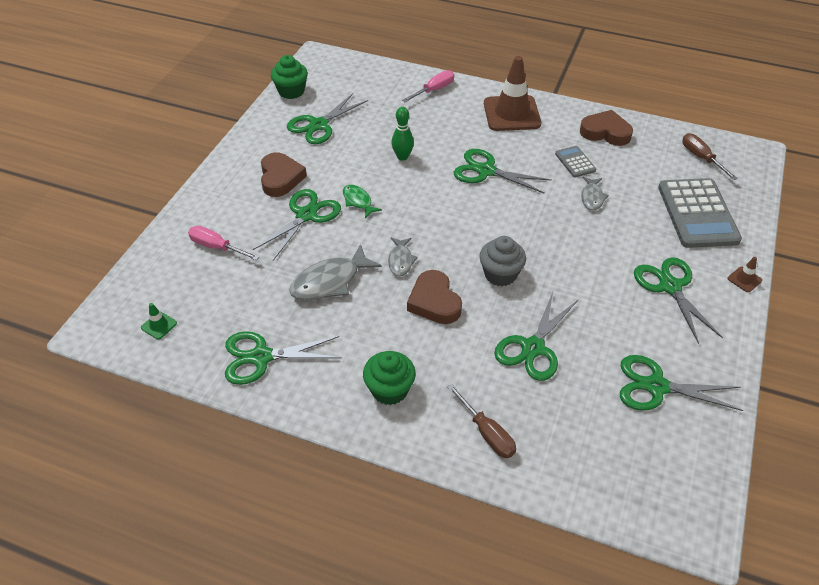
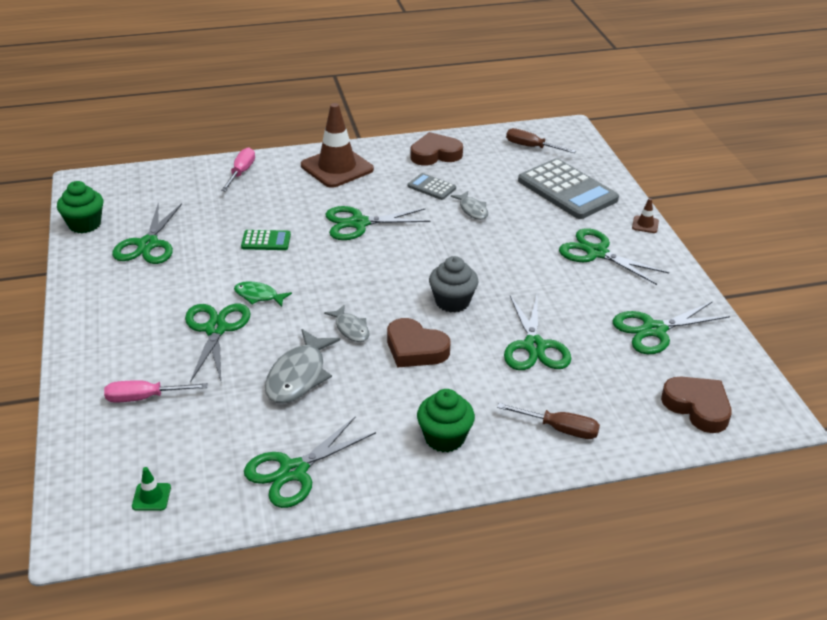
camera: 35 degrees left, 10 degrees down
(280, 178) = (153, 307): brown heart -> brown heart (697, 407)
(402, 157) = (266, 241): green bowling pin -> green calculator

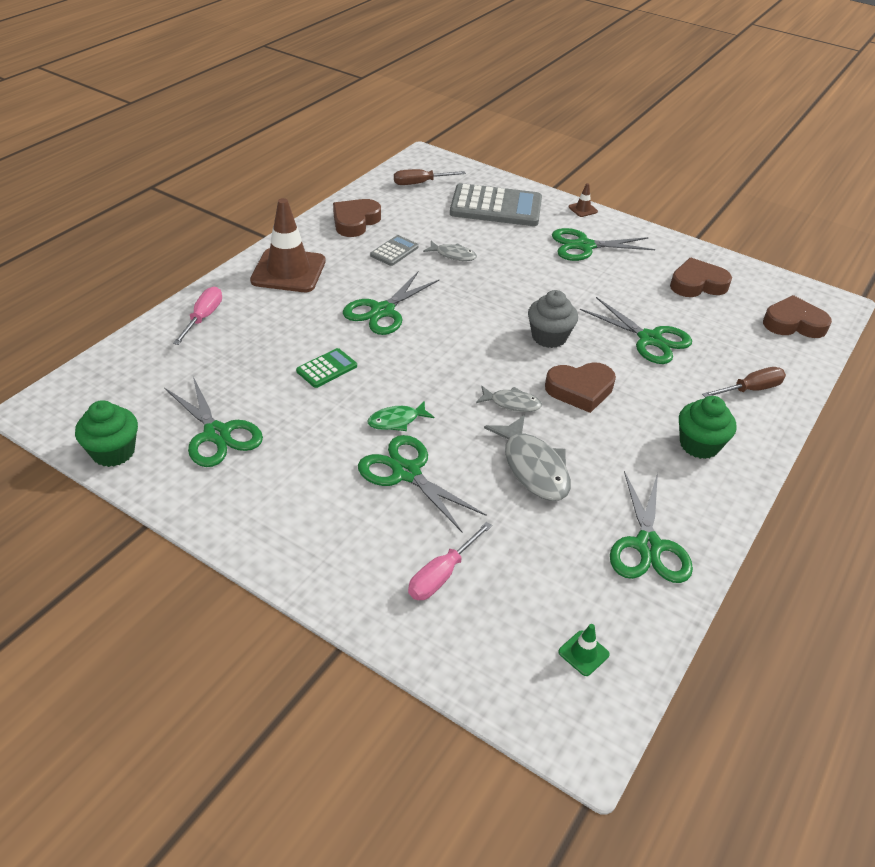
camera: 45 degrees left, 5 degrees up
(241, 172) = (203, 317): pink screwdriver -> pink screwdriver turned 45 degrees clockwise
(431, 187) = (394, 251): grey calculator -> grey calculator turned 135 degrees clockwise
(654, 330) = (697, 284): green scissors -> brown heart

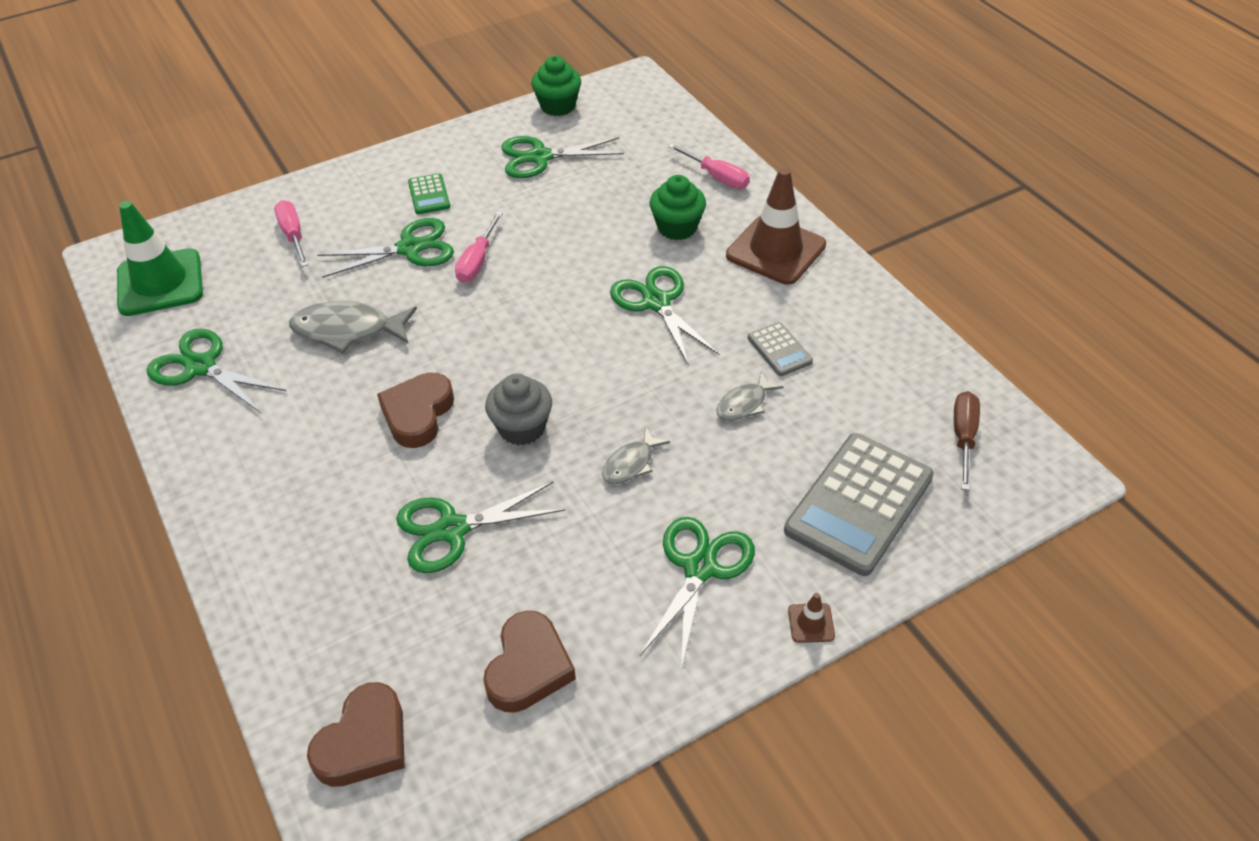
camera: 120 degrees right, 5 degrees up
(327, 368) = (584, 237): green calculator -> green calculator (429, 195)
(355, 222) = (869, 334): brown heart -> none
(396, 421) = (477, 261): green fish -> pink screwdriver
(512, 403) = (440, 350): grey fish -> grey fish (631, 464)
(583, 653) = (160, 283): green traffic cone -> green traffic cone, size x2.47
(699, 445) = (265, 475): green cupcake -> green cupcake (677, 227)
(750, 389) = (295, 584): brown screwdriver -> none

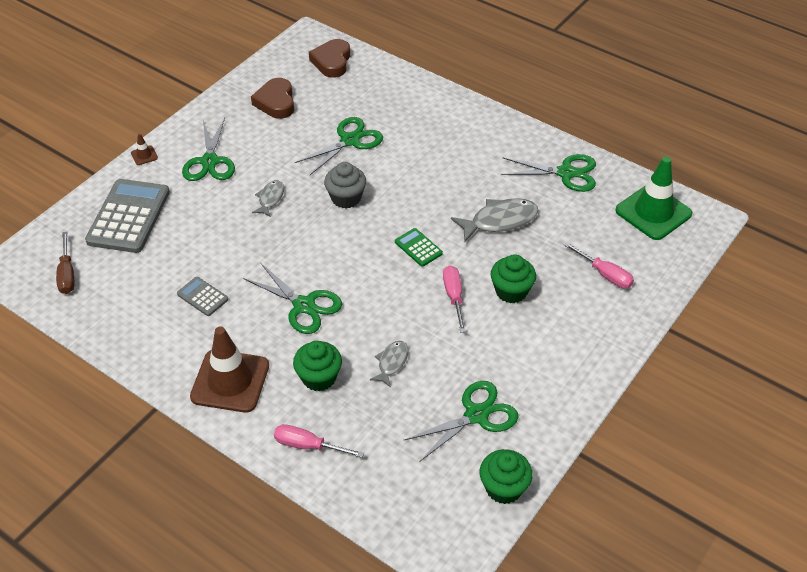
camera: 155 degrees right, 0 degrees up
(410, 248) = (511, 291): green scissors -> green cupcake
(417, 414) = (413, 187): brown heart -> none
(429, 195) = (538, 343): green calculator -> green calculator (418, 248)
(744, 404) = (214, 253): grey fish -> grey fish (392, 362)

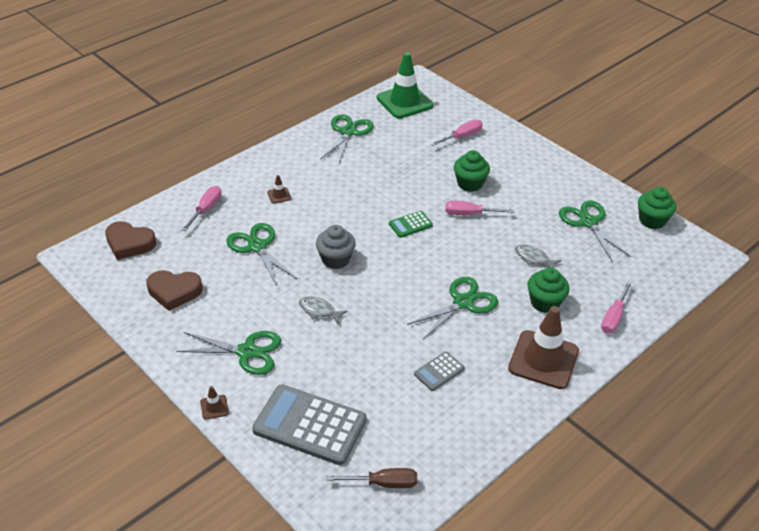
camera: 80 degrees left, 5 degrees down
(394, 96) = (206, 209): none -> pink screwdriver
(433, 140) = (279, 195): none -> brown traffic cone
(500, 221) = (391, 175): grey fish -> none

